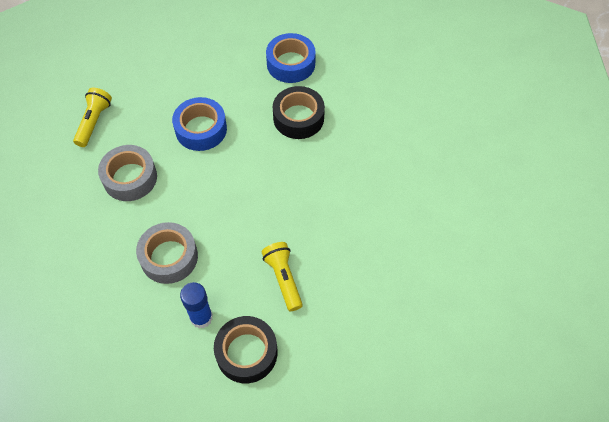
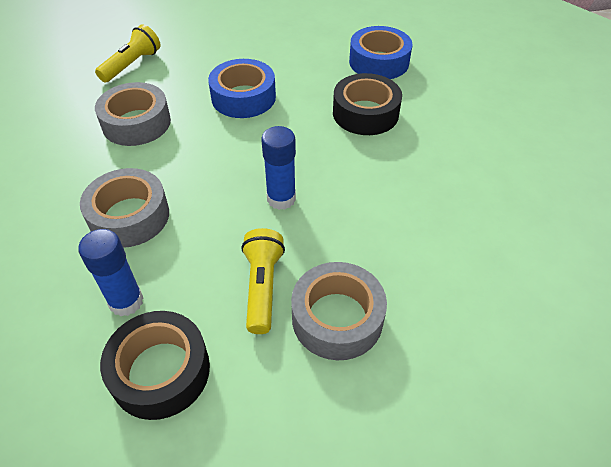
camera: 20 degrees right, 10 degrees down
(268, 210) = (281, 199): none -> blue glue stick
(337, 284) = (337, 318): none -> grey tape

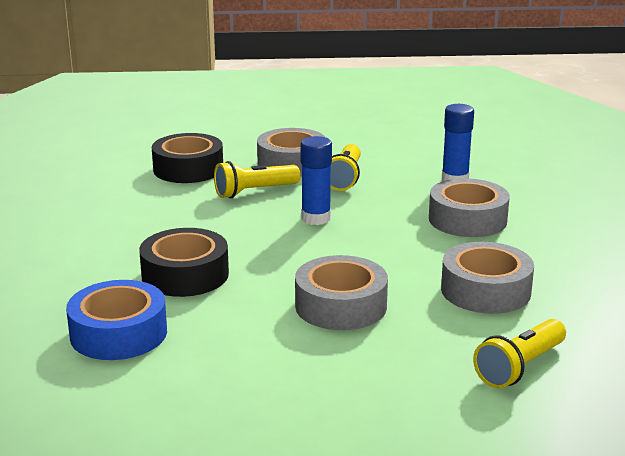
camera: 170 degrees left, 25 degrees down
(160, 371) = (421, 156): black tape -> black tape (188, 169)
(243, 97) = (341, 306): blue tape -> grey tape
(359, 240) = (254, 192): none -> yellow flashlight

